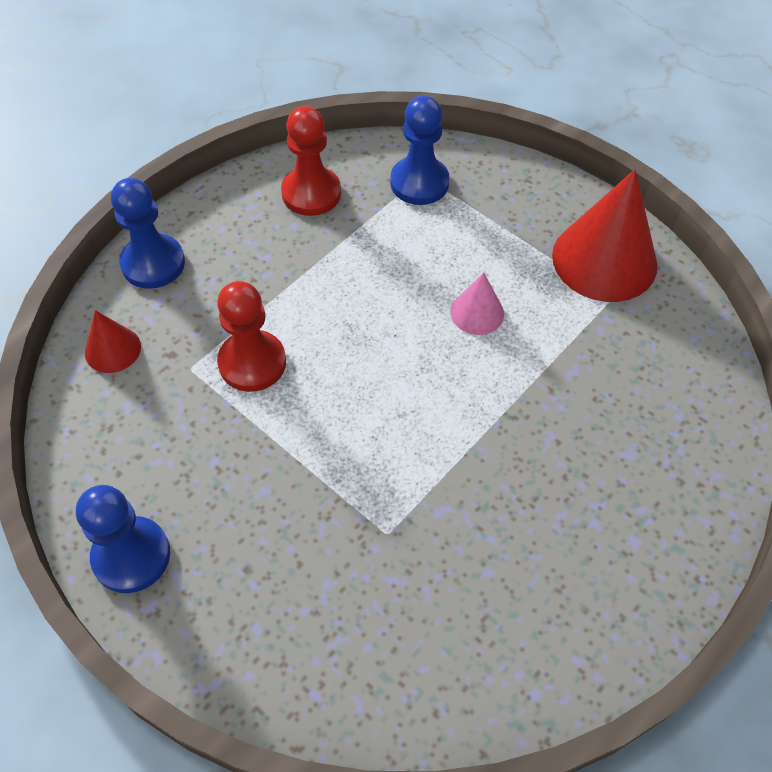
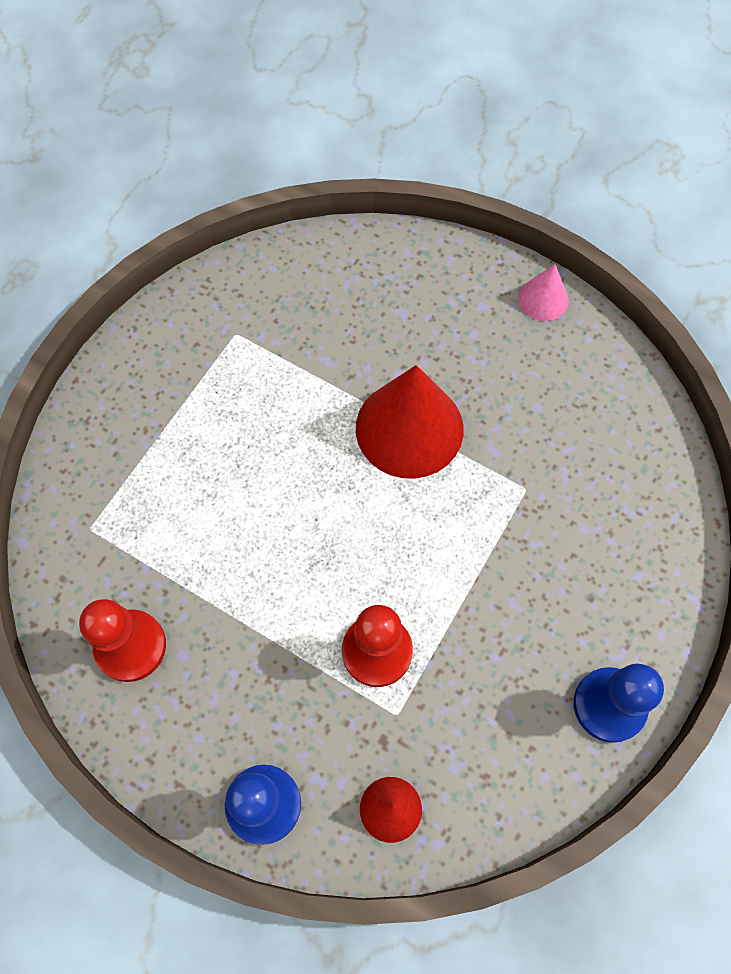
camera: 100 degrees left, 10 degrees up
(419, 183) = (102, 529): blue pawn -> none
(477, 312) = (274, 448): pink cone -> pink cone (543, 299)
(604, 260) = (190, 342): red cone -> red cone (409, 428)

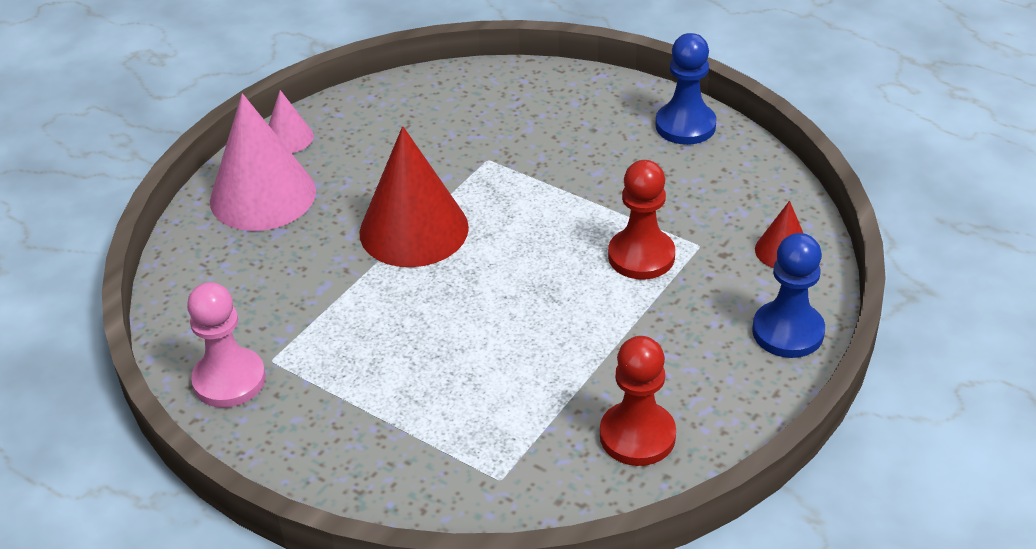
camera: 85 degrees left, 25 degrees down
(213, 306) = (229, 380): none -> pink pawn
(452, 291) = (263, 195): none -> pink cone

